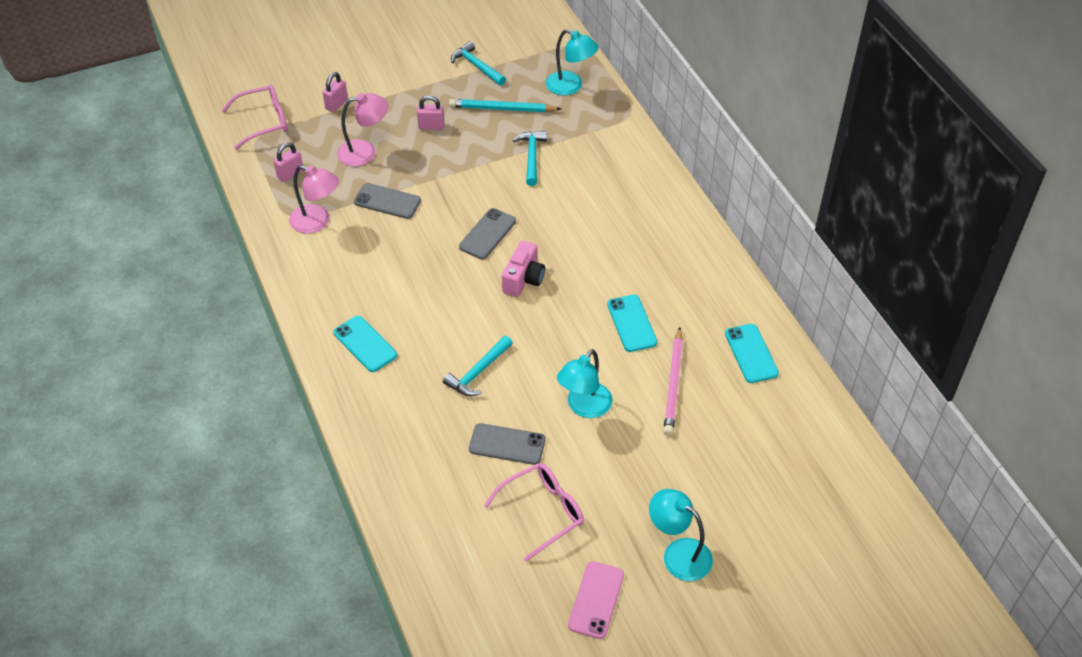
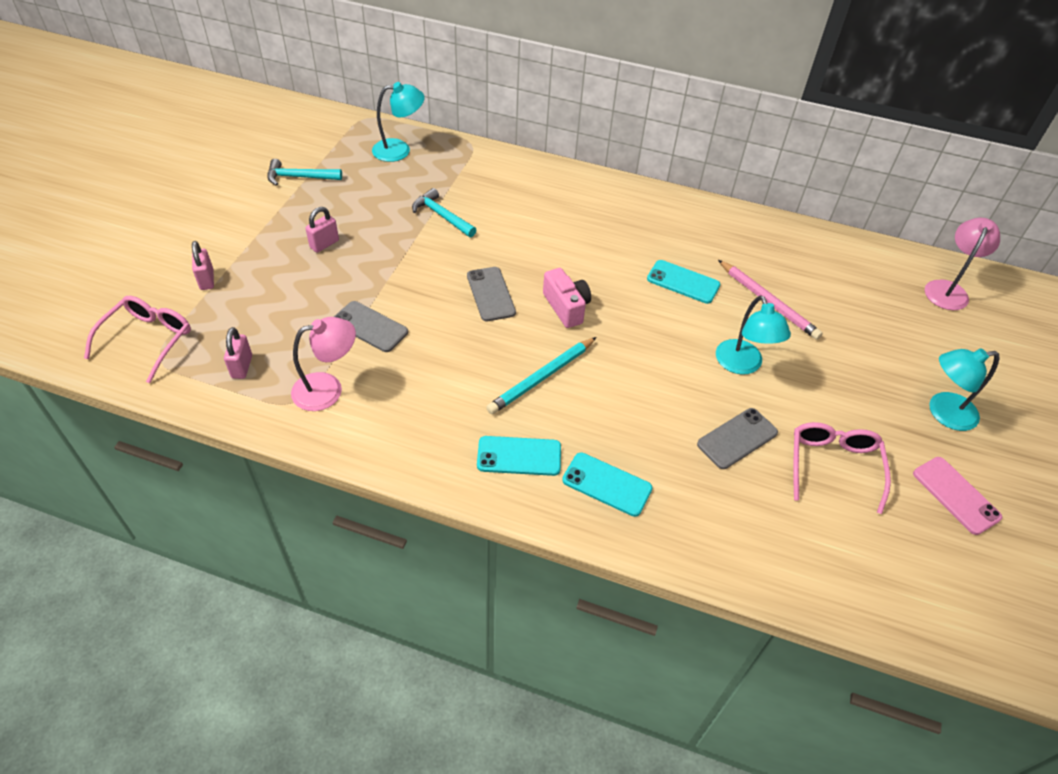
camera: 50 degrees left, 0 degrees up
(365, 152) = (291, 301): pink lamp -> pink lamp (948, 289)
(387, 201) = (370, 327): grey phone -> grey phone turned 60 degrees clockwise
(478, 372) = (637, 403): turquoise hammer -> none
(502, 109) = (367, 196): turquoise pencil -> turquoise pencil (542, 377)
(751, 353) = (778, 246): turquoise phone -> turquoise phone (607, 484)

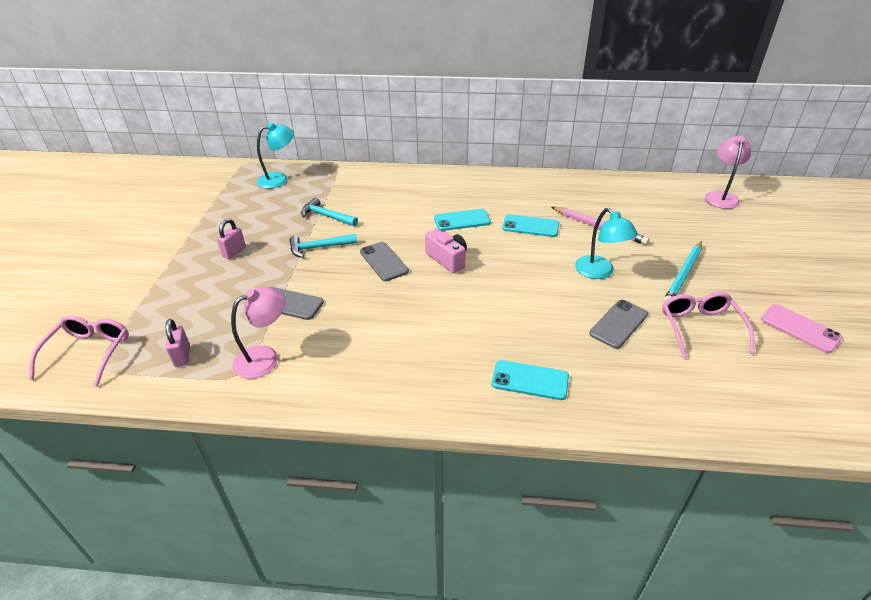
camera: 10 degrees left, 10 degrees down
(207, 280) = (136, 296): pink padlock -> none
(299, 177) = (201, 210): turquoise hammer -> turquoise hammer (319, 247)
(519, 456) = (448, 375): turquoise phone -> turquoise phone (462, 220)
(542, 377) = (446, 312): turquoise pencil -> turquoise pencil (683, 275)
(943, 413) = (760, 275): turquoise lamp -> none

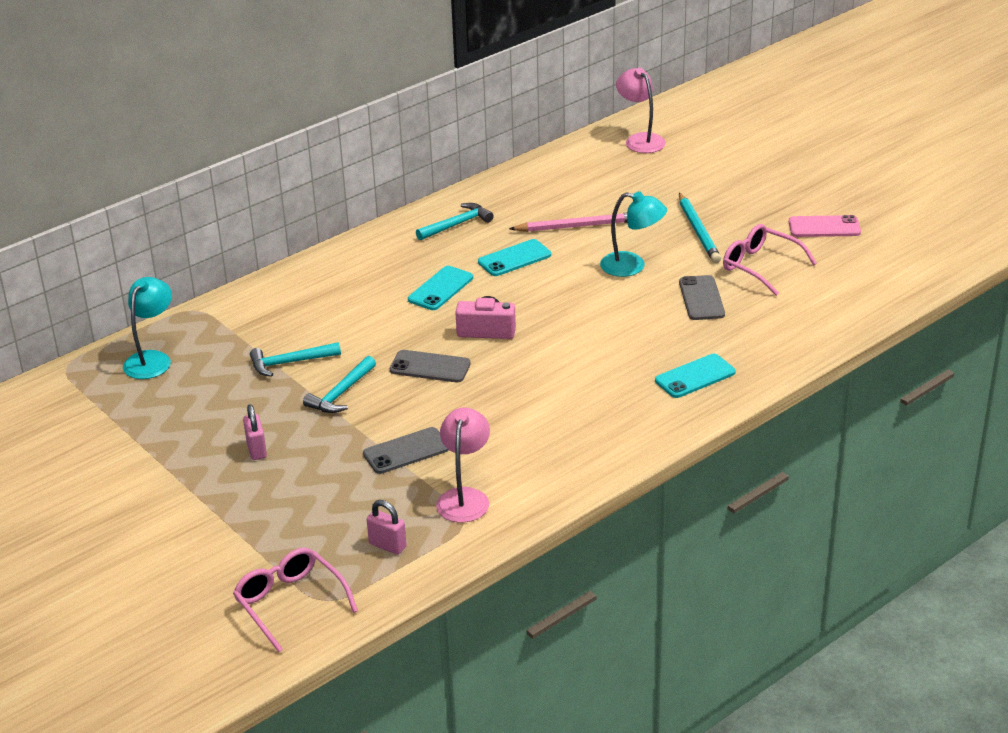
camera: 45 degrees left, 5 degrees down
(527, 190) = (457, 224): none -> turquoise hammer

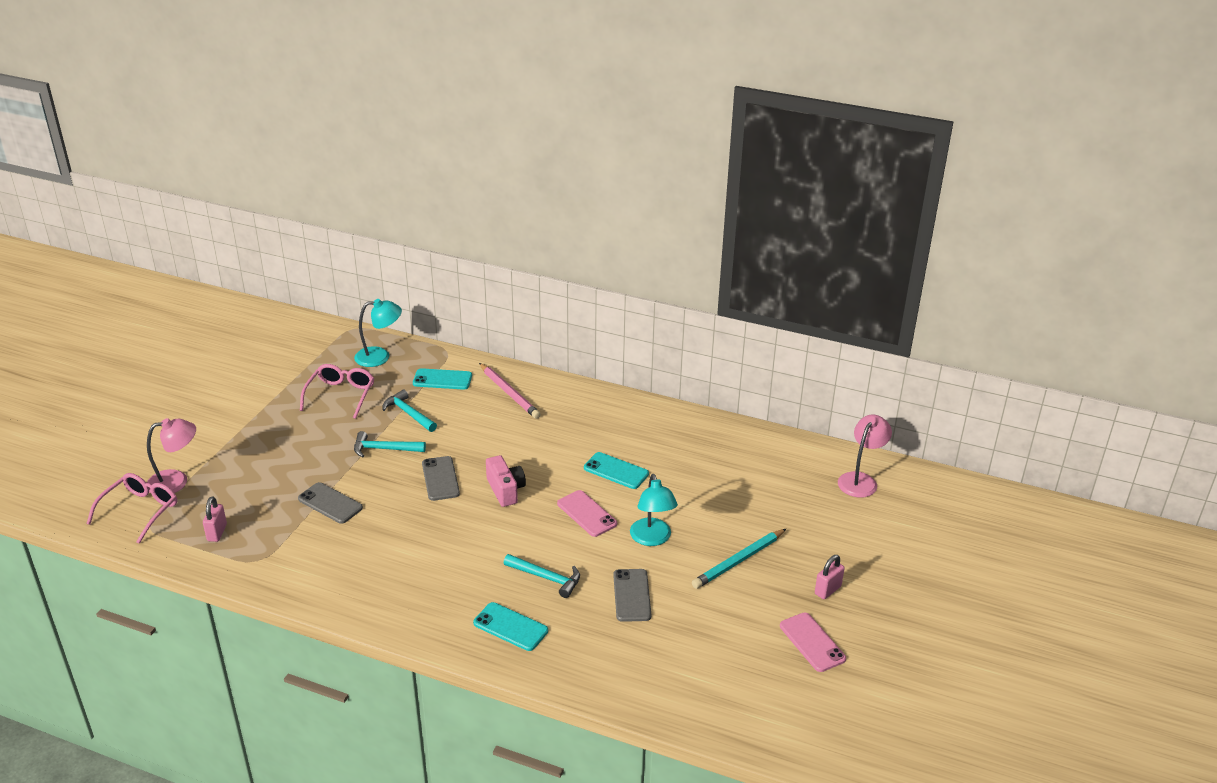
camera: 60 degrees right, 0 degrees up
(256, 450) = (300, 436): pink padlock -> pink padlock (827, 590)
(440, 289) = (547, 448): turquoise phone -> turquoise phone (442, 379)
(457, 224) = (642, 426): turquoise hammer -> turquoise hammer (546, 578)
(465, 497) = (287, 551): pink lamp -> pink lamp (176, 481)
(565, 292) = (586, 514): none -> pink phone
(577, 226) = (689, 488): pink pencil -> pink pencil (509, 393)
(701, 298) = (632, 595): grey phone -> grey phone turned 60 degrees counterclockwise
(761, 267) = (710, 619): pink glasses -> pink glasses (340, 396)

